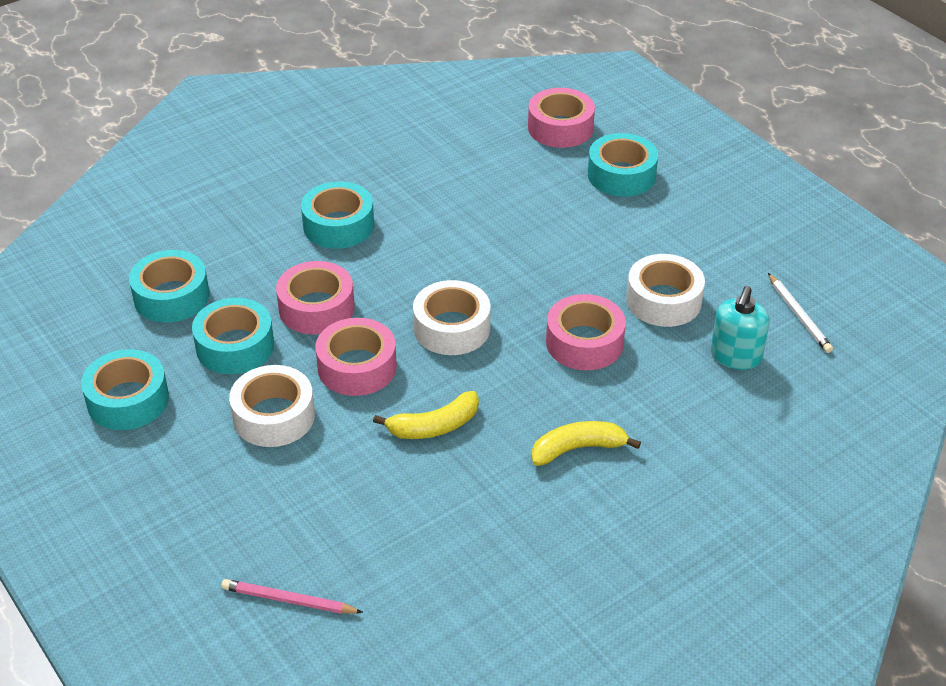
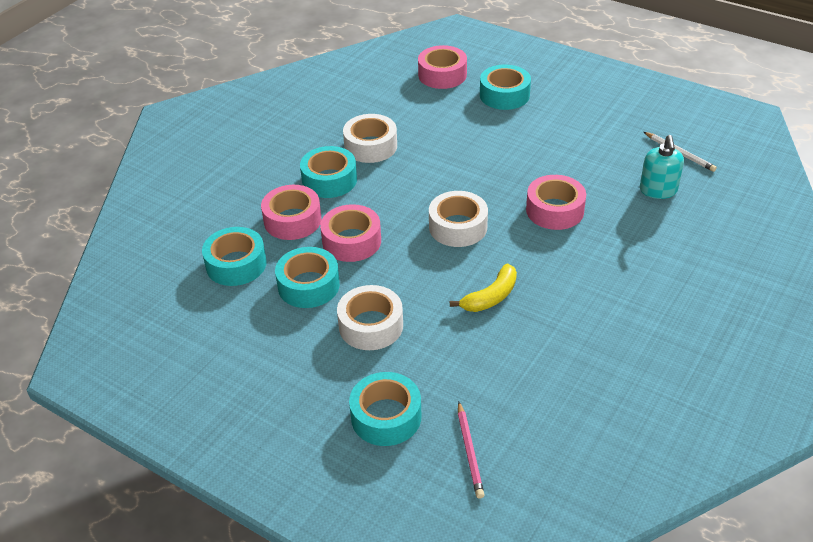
camera: 20 degrees left, 0 degrees up
(128, 400) = (251, 348): turquoise tape -> turquoise tape (386, 417)
(289, 600) = (469, 451): pink pencil -> pink pencil turned 90 degrees counterclockwise
(357, 367) = (408, 273): pink tape -> pink tape (292, 220)
(577, 449) = (598, 281): yellow banana -> none
(663, 301) = (588, 168): white tape -> white tape (370, 146)

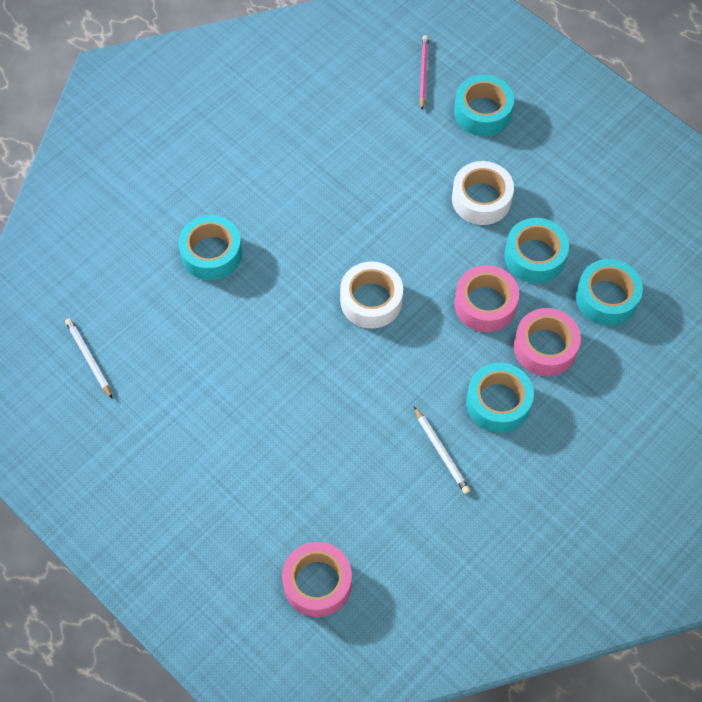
camera: 170 degrees left, 20 degrees up
(370, 146) = (441, 452): white tape -> white pencil
(491, 297) = (364, 208): yellow banana -> none
(504, 95) = (248, 516): turquoise tape -> turquoise tape (211, 253)
(555, 210) = (263, 302): pink tape -> none
(658, 190) = (143, 307): turquoise soap dispenser -> none

